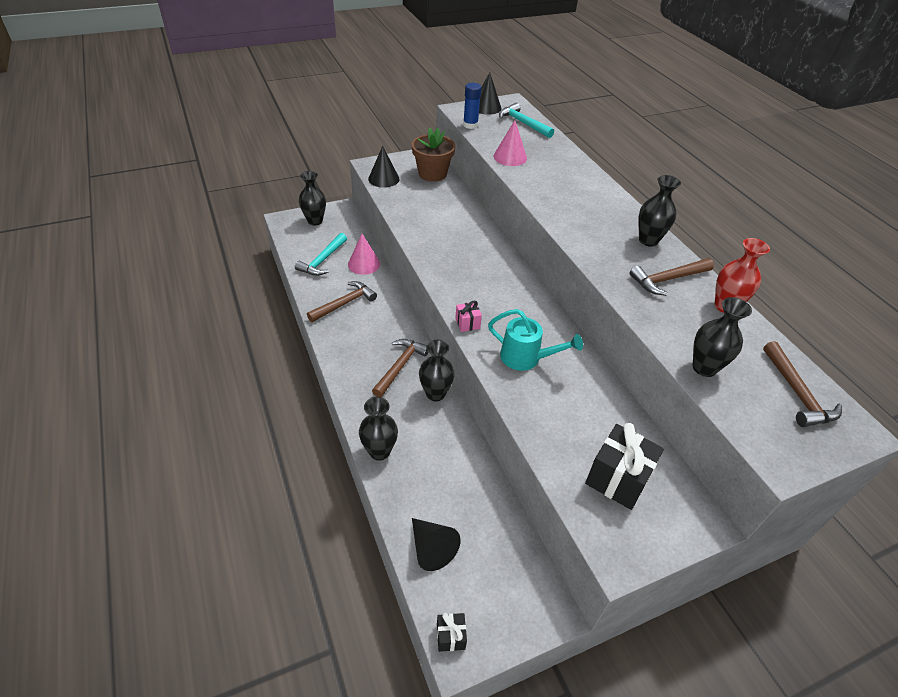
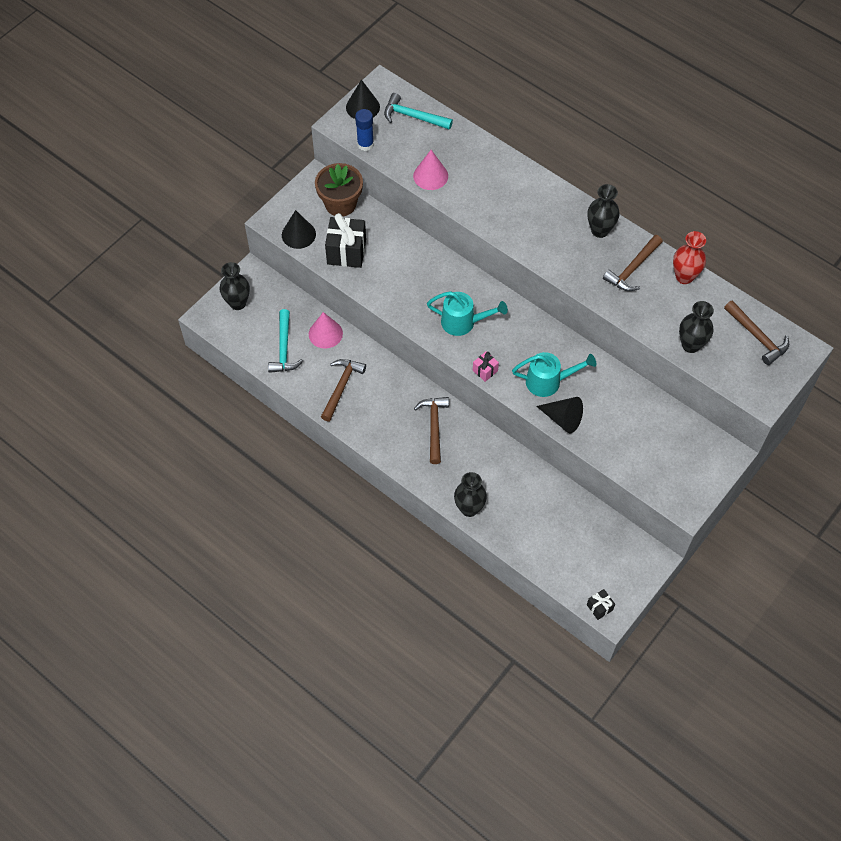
camera: 25 degrees left, 15 degrees up
(431, 548) = (553, 559): black cone -> black cone (563, 418)
(435, 394) = (479, 438): black vase -> none
(474, 280) = (463, 322): none -> turquoise watering can
(617, 479) = (661, 451): black gift -> black gift (346, 252)

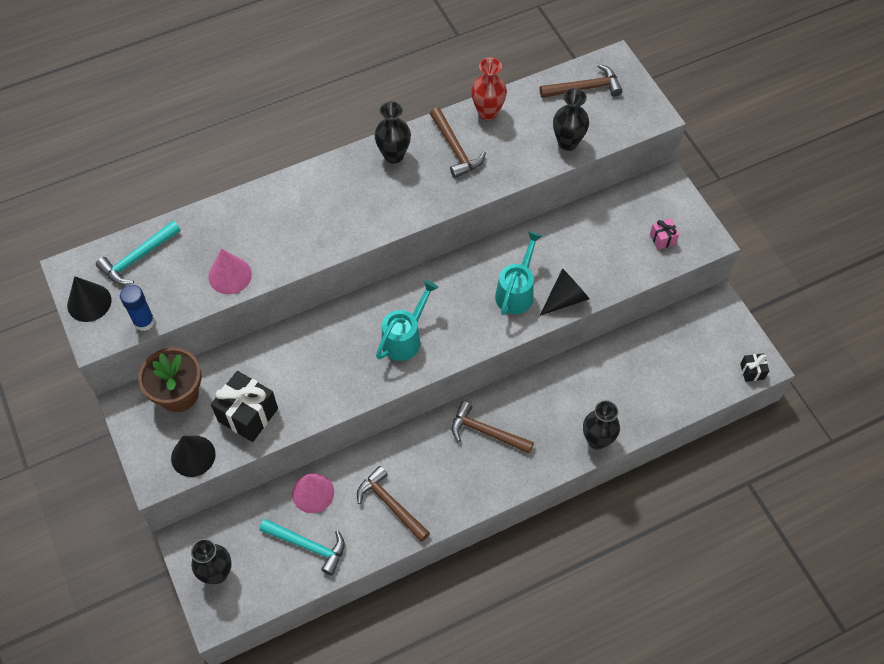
camera: 65 degrees left, 0 degrees up
(485, 370) = (474, 343): pink gift -> pink gift (662, 239)

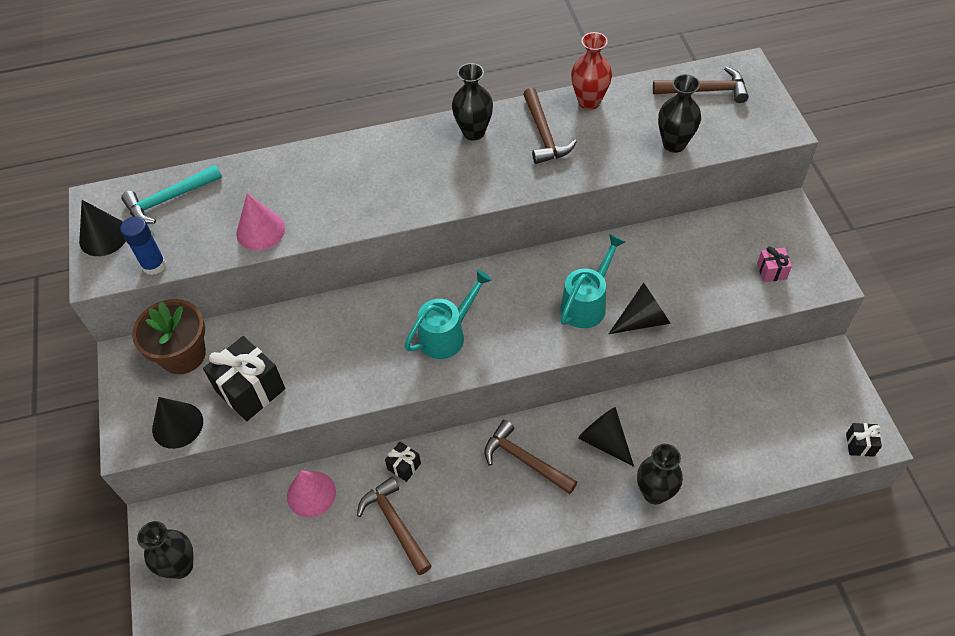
camera: 15 degrees right, 5 degrees down
(308, 545) = (289, 554): turquoise hammer -> none
(386, 455) = (404, 466): none -> black gift
(548, 404) = (604, 441): none -> black cone

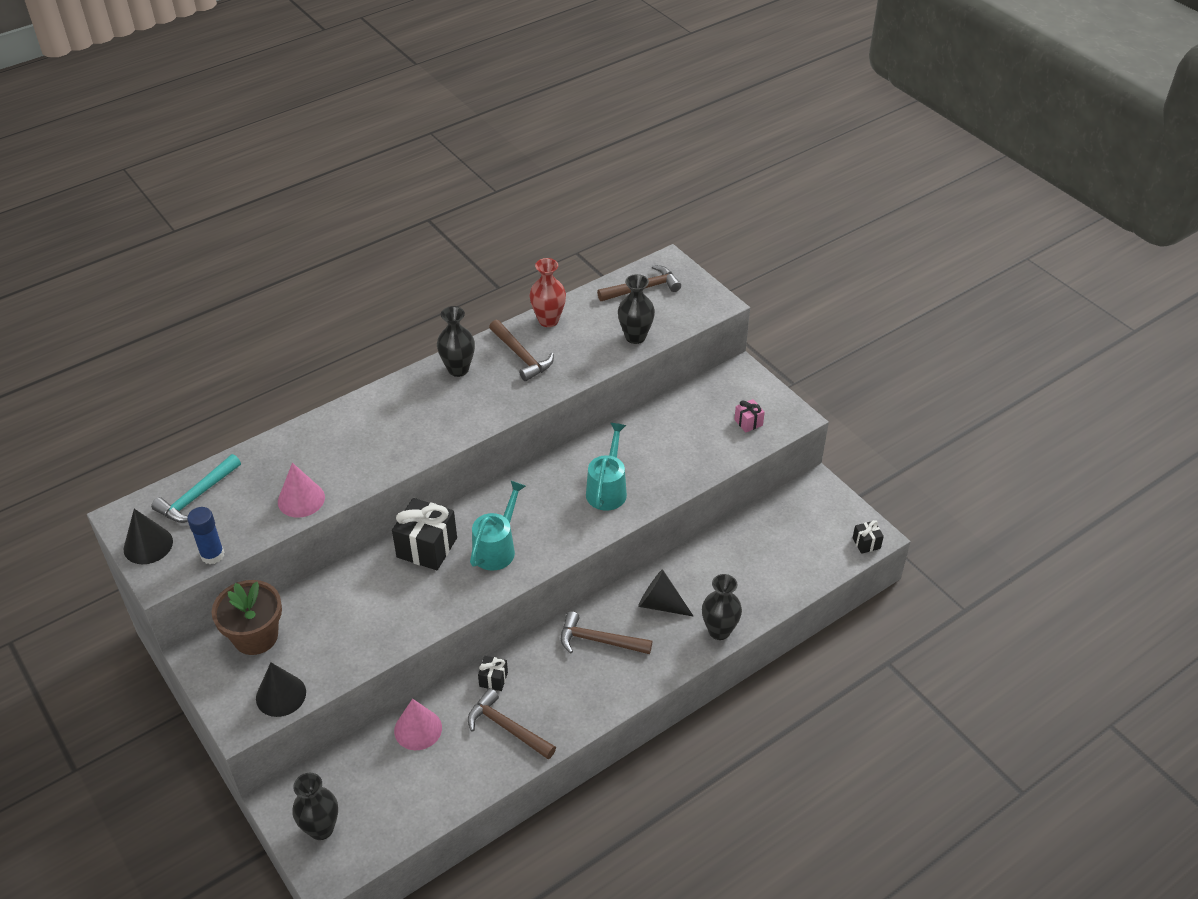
camera: 25 degrees left, 10 degrees down
(250, 390) = (336, 646): black gift -> black gift (427, 547)
(642, 320) = (660, 489): black cone -> none

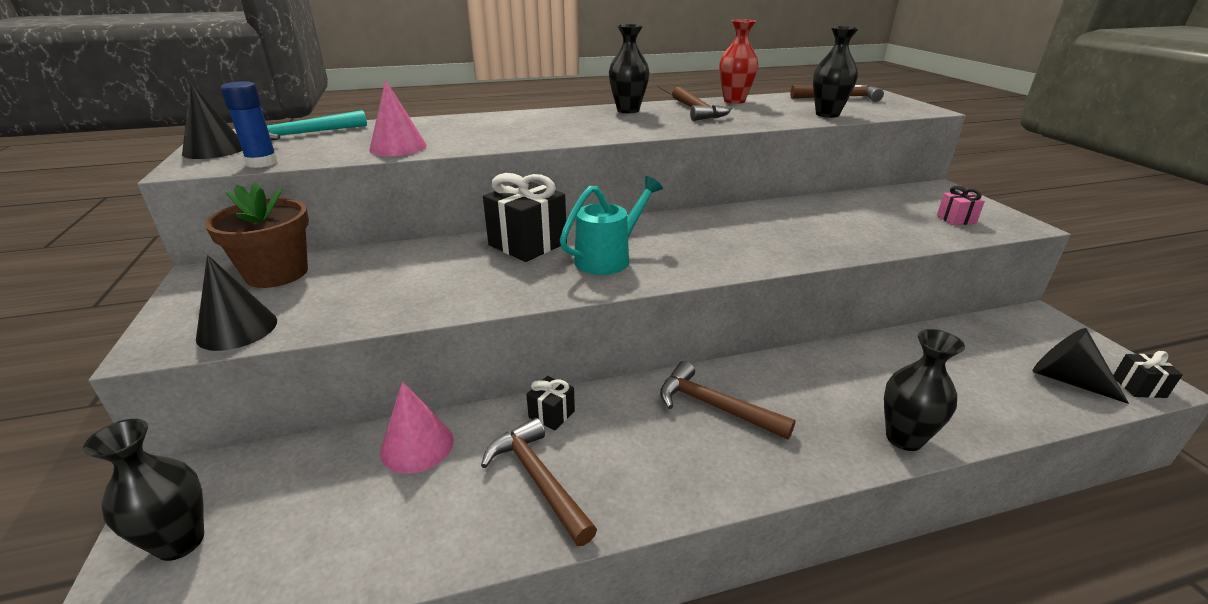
camera: 20 degrees right, 15 degrees down
(607, 489) = (766, 238): turquoise watering can -> none
(660, 604) = (813, 387): black cone -> black cone (1066, 380)

